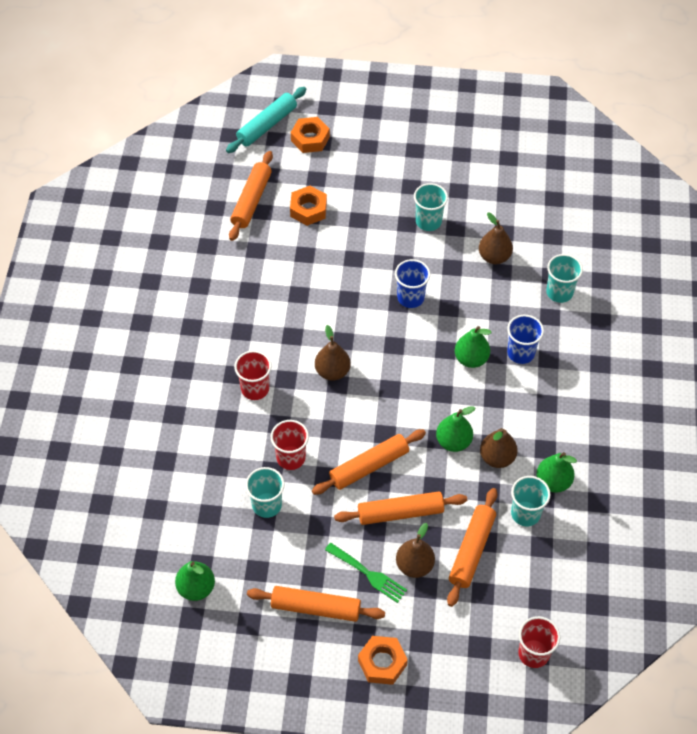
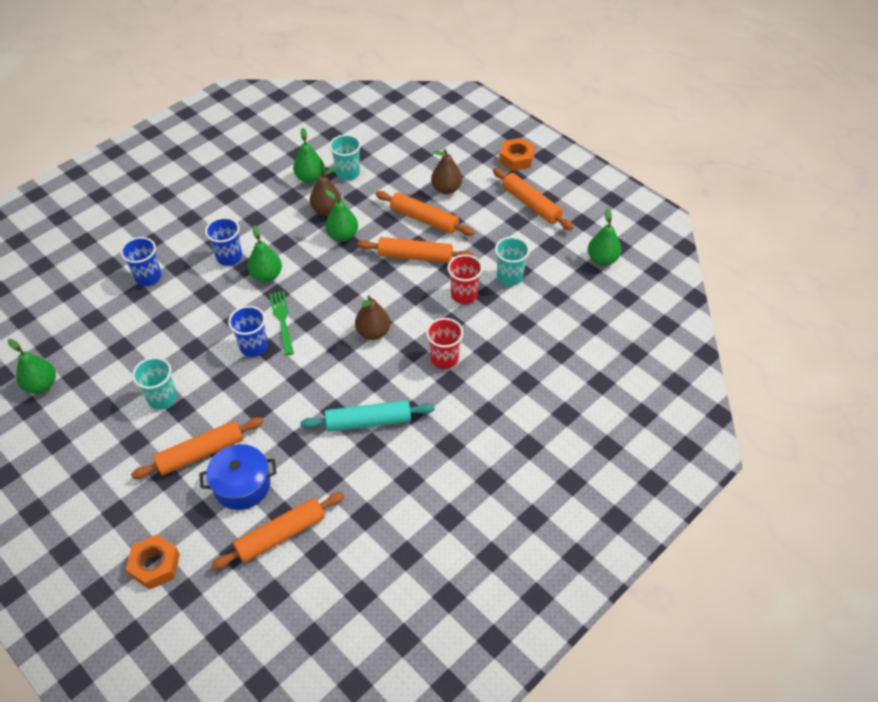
camera: 140 degrees left, 5 degrees down
(267, 125) = (175, 618): turquoise rolling pin -> turquoise rolling pin (368, 422)
(308, 209) = (242, 485): orange nut -> blue pot
(368, 574) = (480, 202): green fork -> green fork (282, 320)
(472, 550) = (402, 176): orange rolling pin -> orange rolling pin (200, 453)
(494, 257) = (154, 334): brown pear -> none
(520, 175) = (41, 385): none -> green pear
(533, 653) = (425, 116): red cup -> none
(559, 292) = (148, 277): turquoise cup -> blue cup

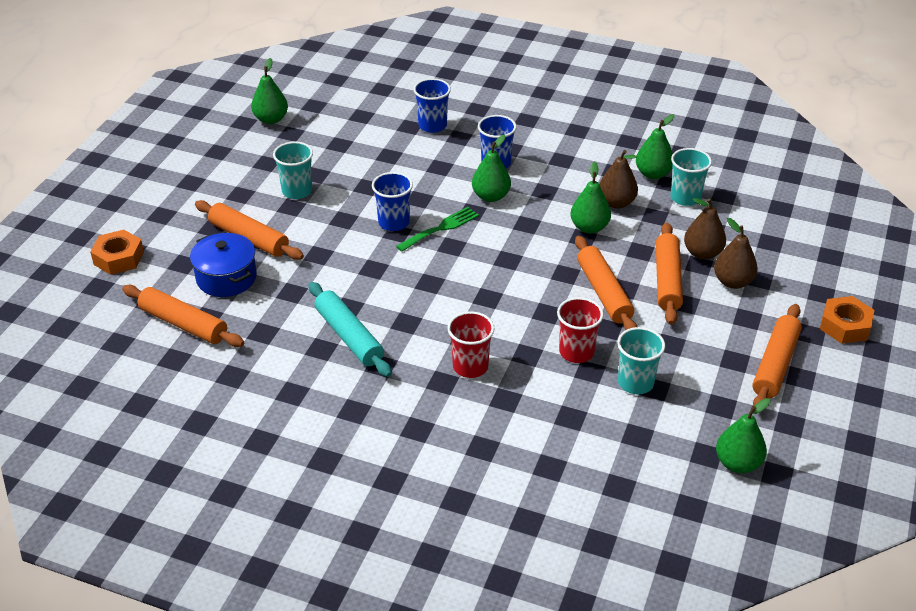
camera: 65 degrees right, 10 degrees down
(373, 332) = (469, 298): brown pear -> brown pear (702, 253)

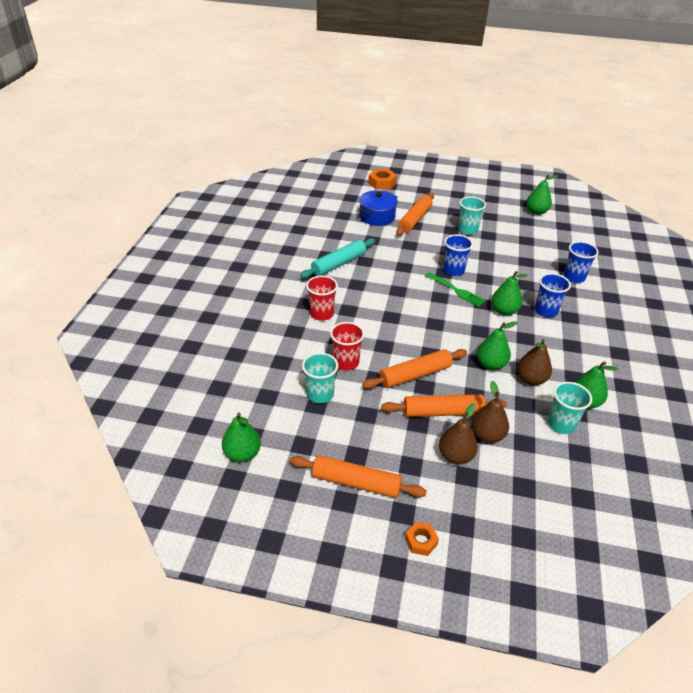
camera: 80 degrees right, 0 degrees up
(184, 324) = (335, 209): orange rolling pin -> none
(845, 326) = (421, 541): orange nut -> orange nut, size x0.63

